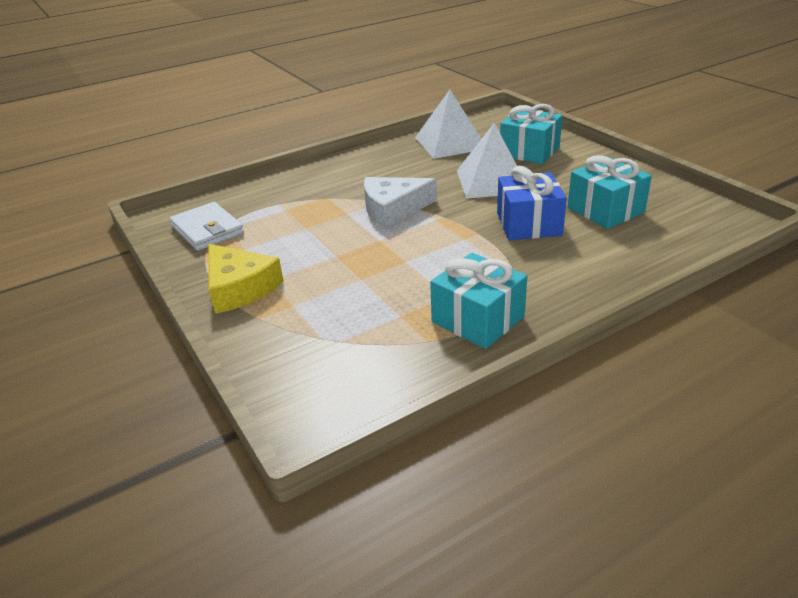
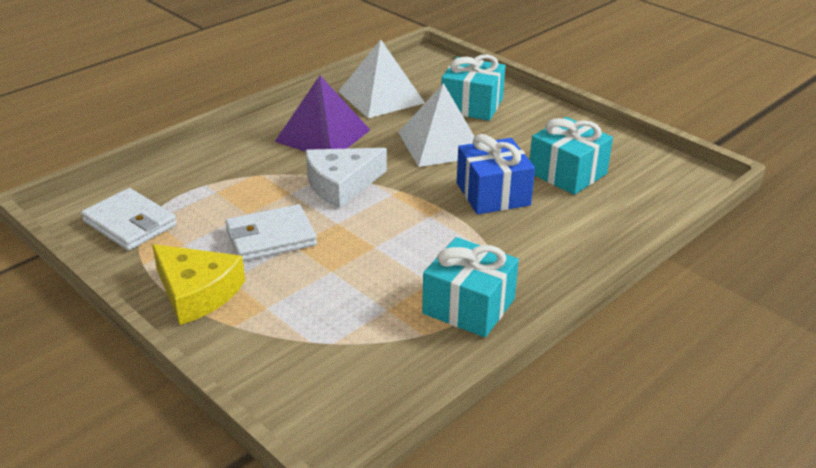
camera: 15 degrees left, 0 degrees up
(318, 248) = (271, 237): none -> white wallet
(390, 170) = (323, 135): none -> purple pyramid

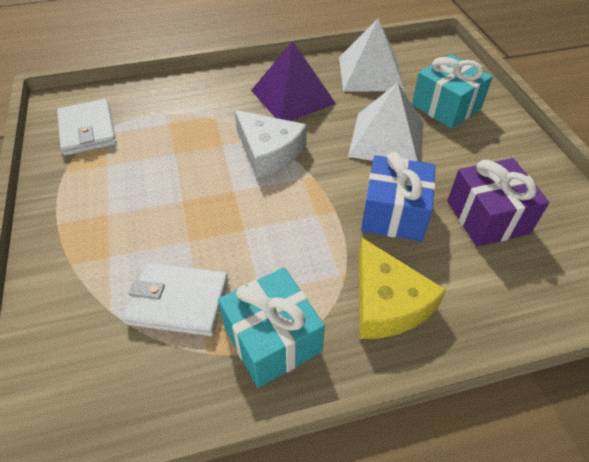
camera: 30 degrees right, 15 degrees up
(196, 292) = (74, 217): yellow cheese -> yellow cheese (387, 302)
(271, 237) = (171, 184): white wallet -> white wallet (179, 301)
(341, 184) = (268, 151): white cheese -> white cheese turned 135 degrees counterclockwise
(567, 173) = (487, 217): turquoise gift -> purple gift

